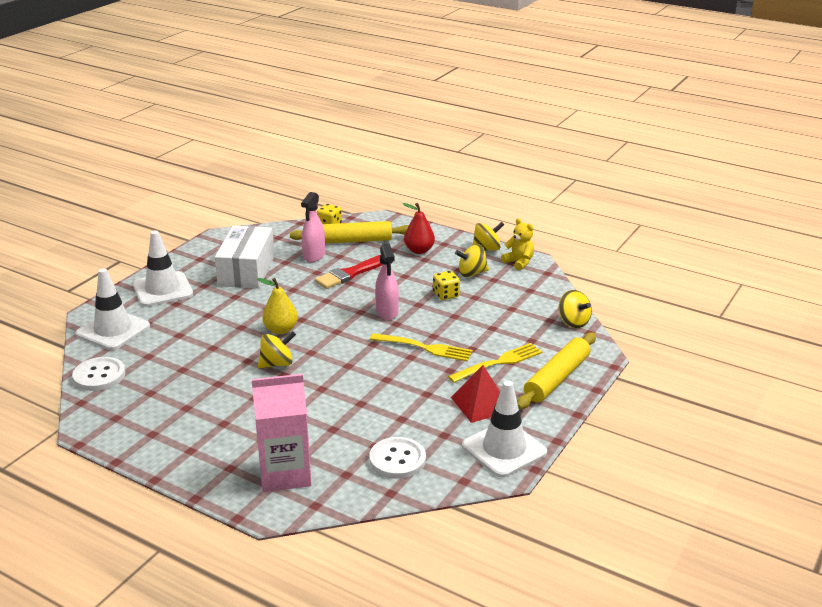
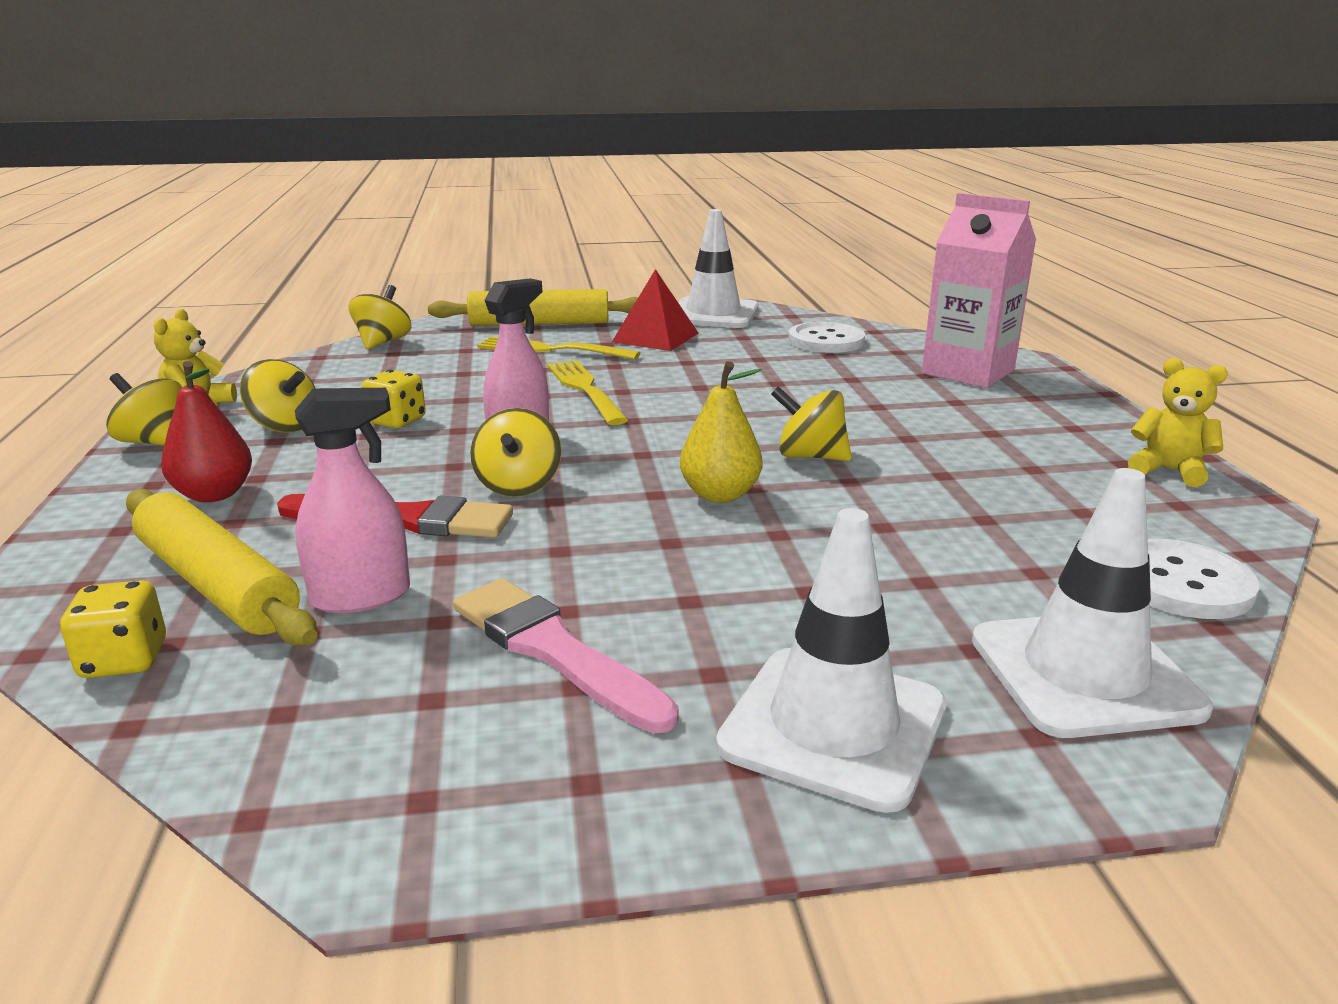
camera: 130 degrees left, 5 degrees down
(129, 438) = (1169, 471): none -> yellow teddy bear
(246, 271) = (554, 650): white box -> pink brush
(347, 298) = (518, 486): none -> yellow spinning top

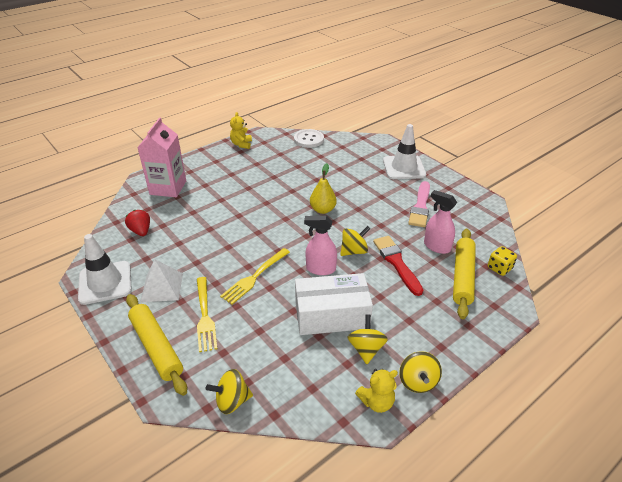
camera: 120 degrees left, 15 degrees up
(214, 494) = (429, 321): red pear -> none
(396, 421) = (332, 315): yellow dice -> white box
(655, 337) = (162, 287): red pyramid -> white pyramid
(810, 456) = (280, 201): yellow spinning top -> none
(826, 341) = (141, 231): white button -> red strawberry
(1084, 674) = (358, 146): white traffic cone -> none

